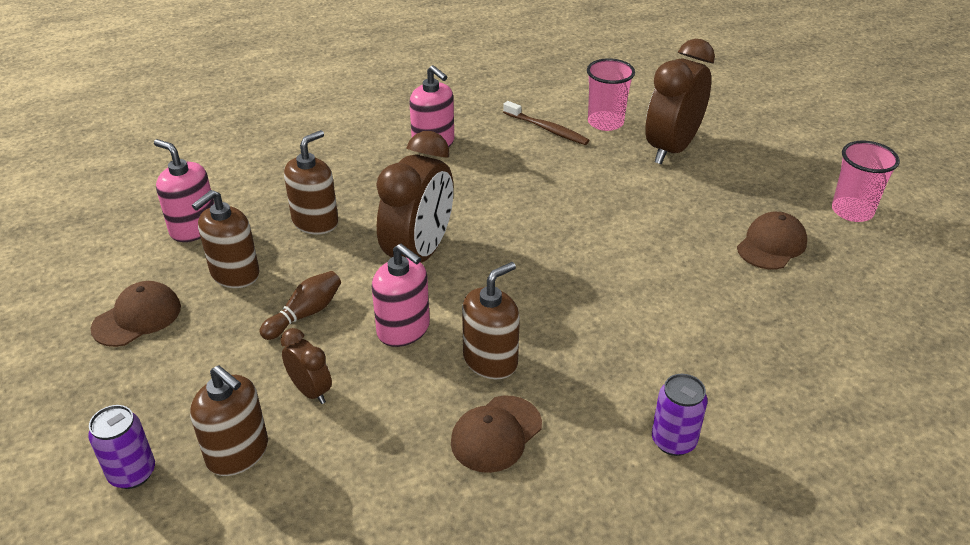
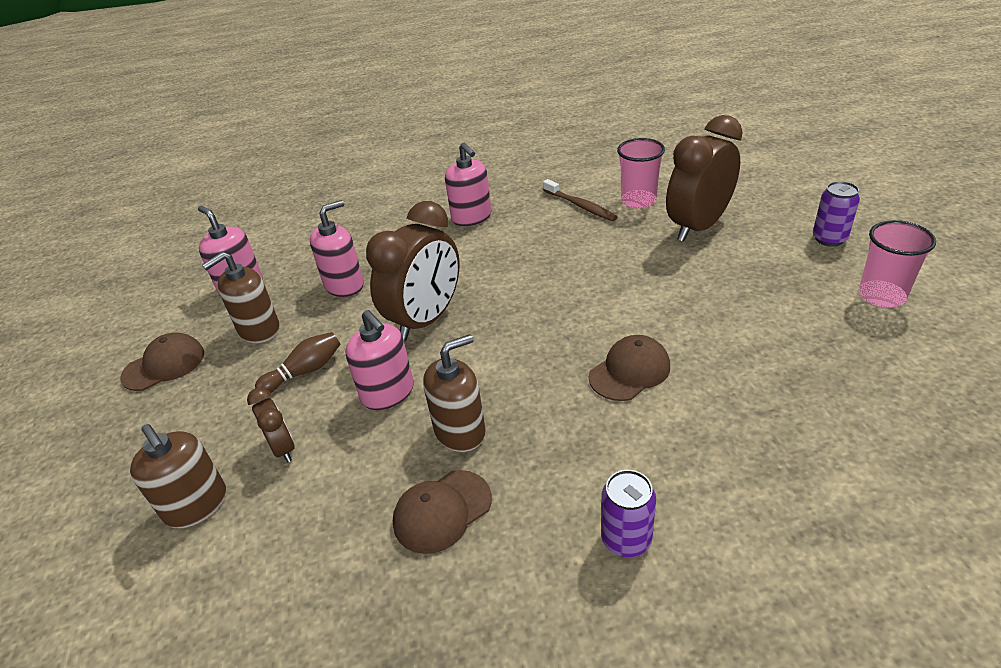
camera: 15 degrees right, 0 degrees up
(132, 473) = (100, 515): purple can -> purple can (829, 239)
(315, 222) = (344, 285): brown soap dispenser -> pink soap dispenser
(771, 245) = (783, 327): brown cap -> brown cap (630, 371)

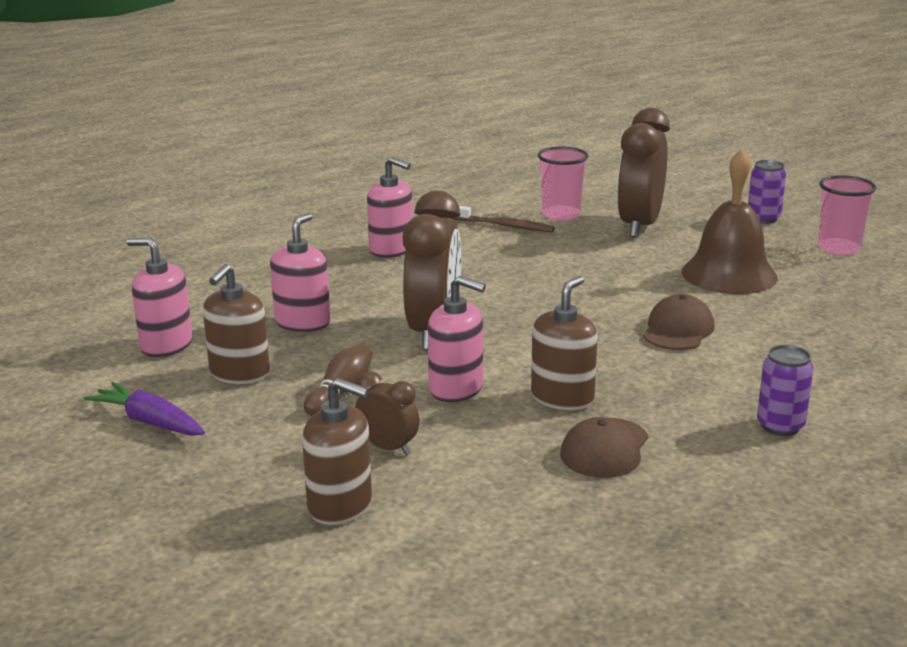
camera: 30 degrees left, 15 degrees down
(164, 365) = (149, 422): brown cap -> purple carrot
(736, 308) = (729, 274): none -> brown bell

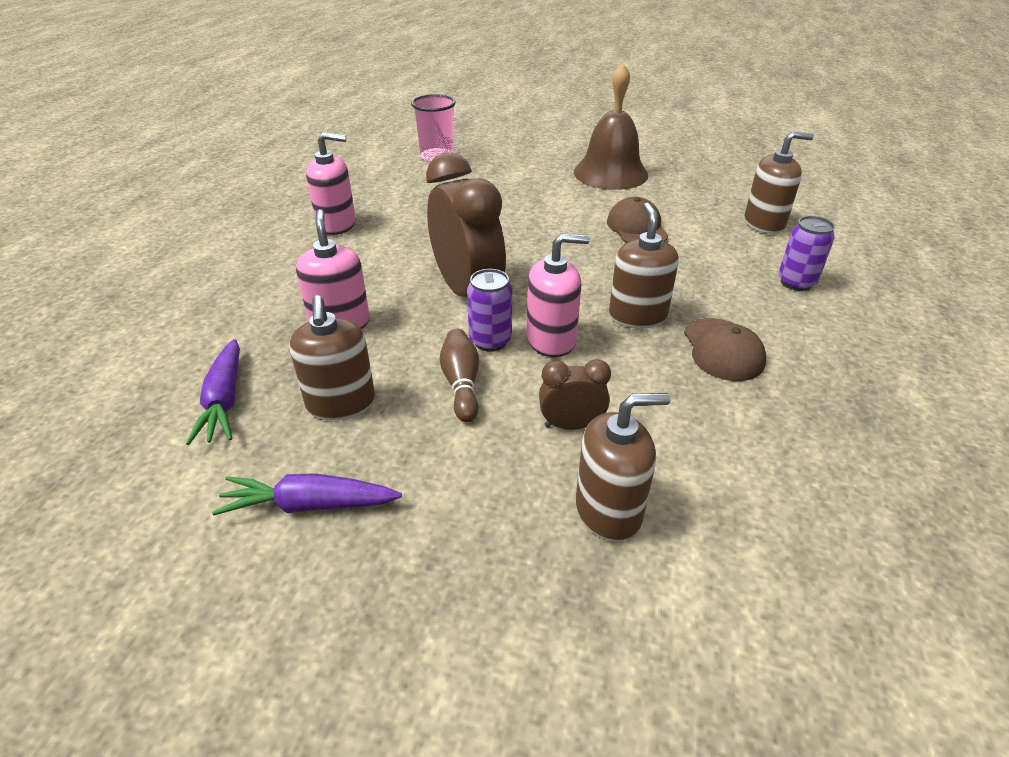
camera: 35 degrees left, 15 degrees up
(166, 345) = (224, 401): pink soap dispenser -> purple carrot
(504, 226) = (405, 177): brown toothbrush -> none
(639, 226) = (504, 151): brown clock -> none
(763, 218) = (576, 125): purple can -> purple can (490, 341)
(837, 367) = (764, 223): none -> brown soap dispenser
(838, 248) = (648, 135): pink cup -> none

